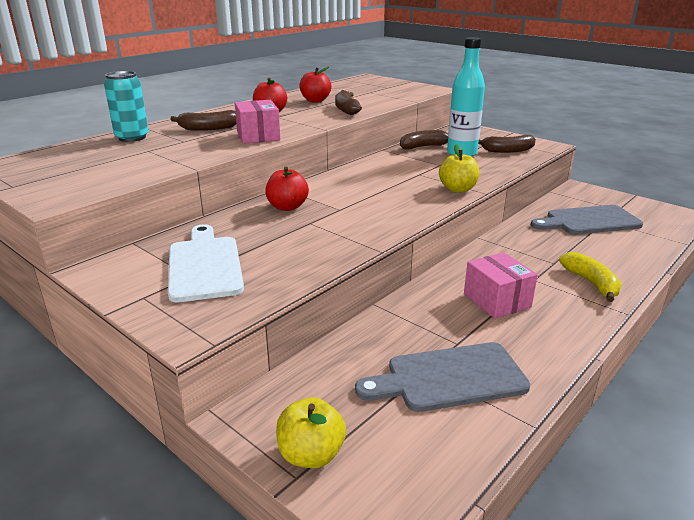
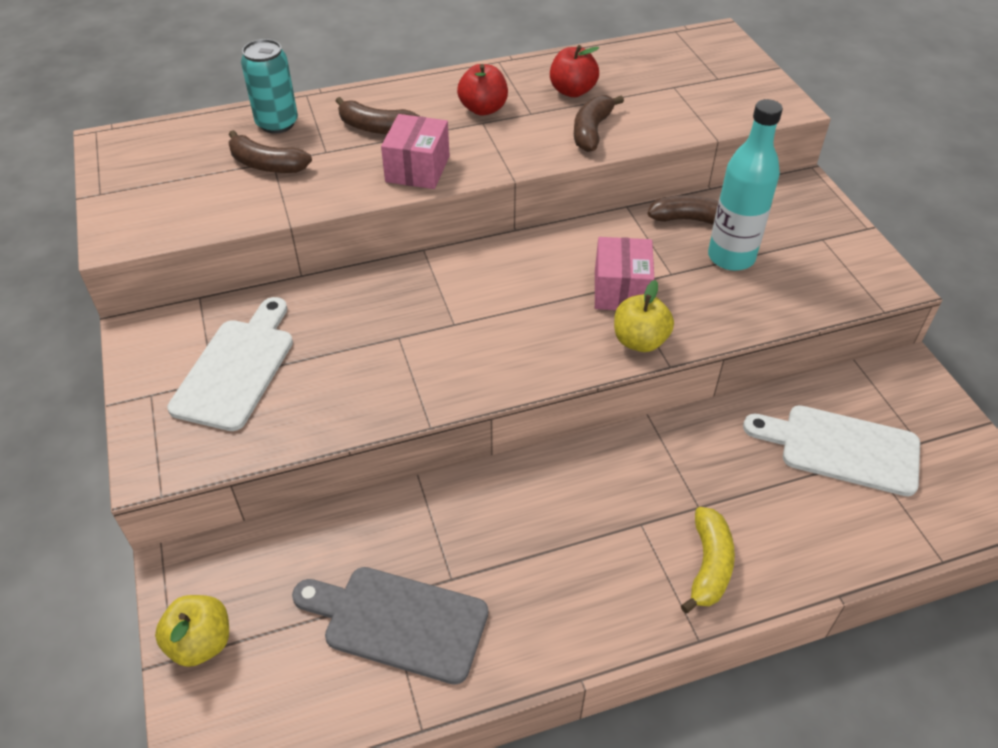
camera: 30 degrees right, 20 degrees up
(287, 207) = (399, 295): red apple -> none
(497, 300) = (558, 537): pink box -> pink box (621, 290)
(507, 150) = (810, 274): brown banana -> brown banana (267, 165)
(588, 221) = (841, 448): grey cutting board -> white cutting board

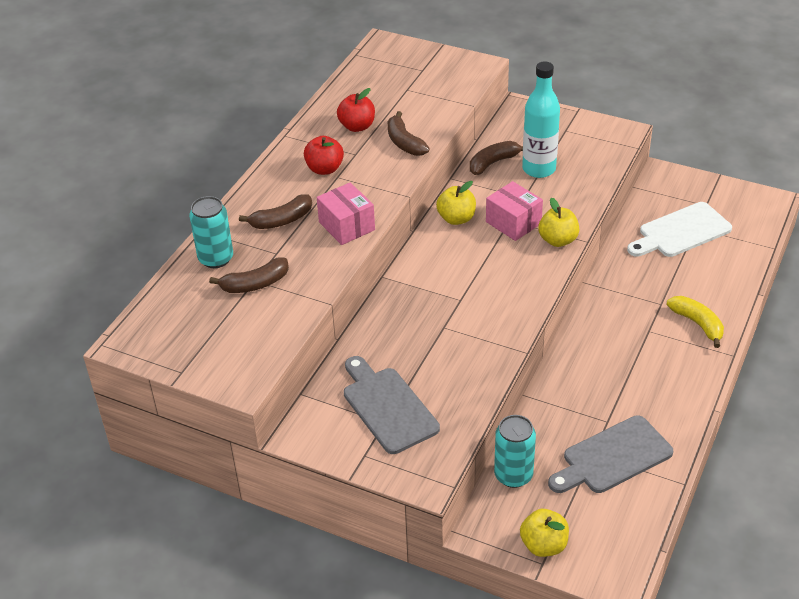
camera: 45 degrees left, 5 degrees down
(237, 368) = (387, 407): white cutting board -> grey cutting board
(286, 544) = (513, 475): none -> turquoise can
(572, 247) = (456, 218): none -> yellow apple

